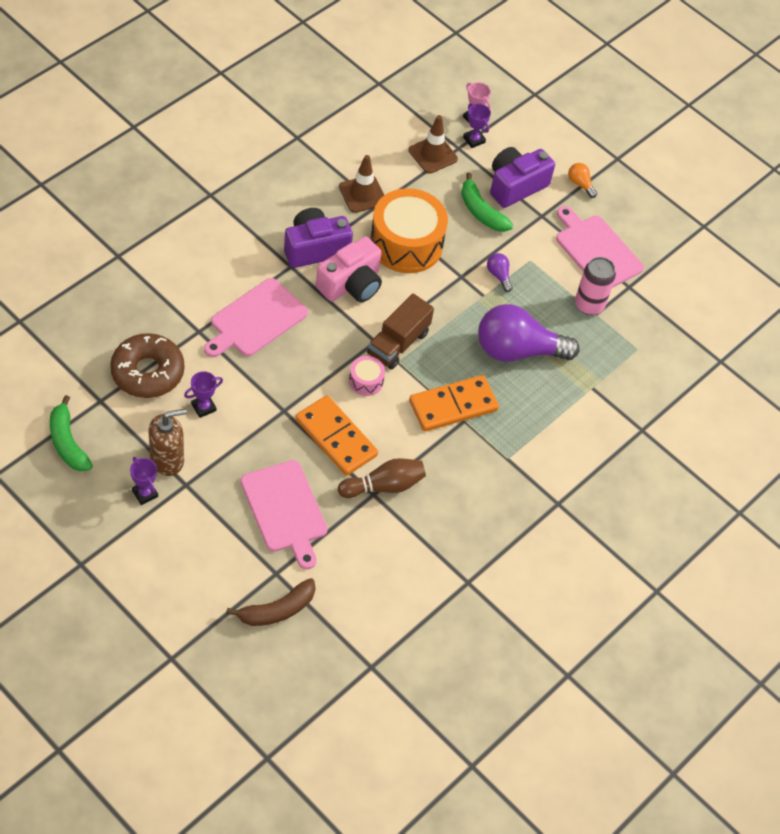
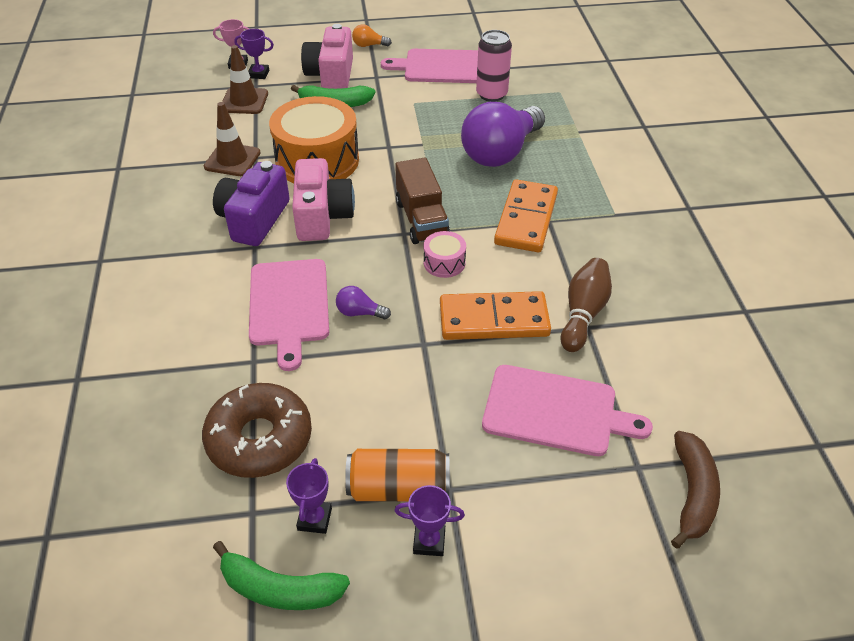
camera: 45 degrees left, 10 degrees down
(167, 459) = (398, 488): brown soap dispenser -> orange can
(203, 407) = (357, 411): purple trophy -> purple trophy (314, 519)
(499, 275) = (411, 126): purple light bulb -> purple light bulb (359, 313)
(516, 186) = (331, 75): purple camera -> pink camera

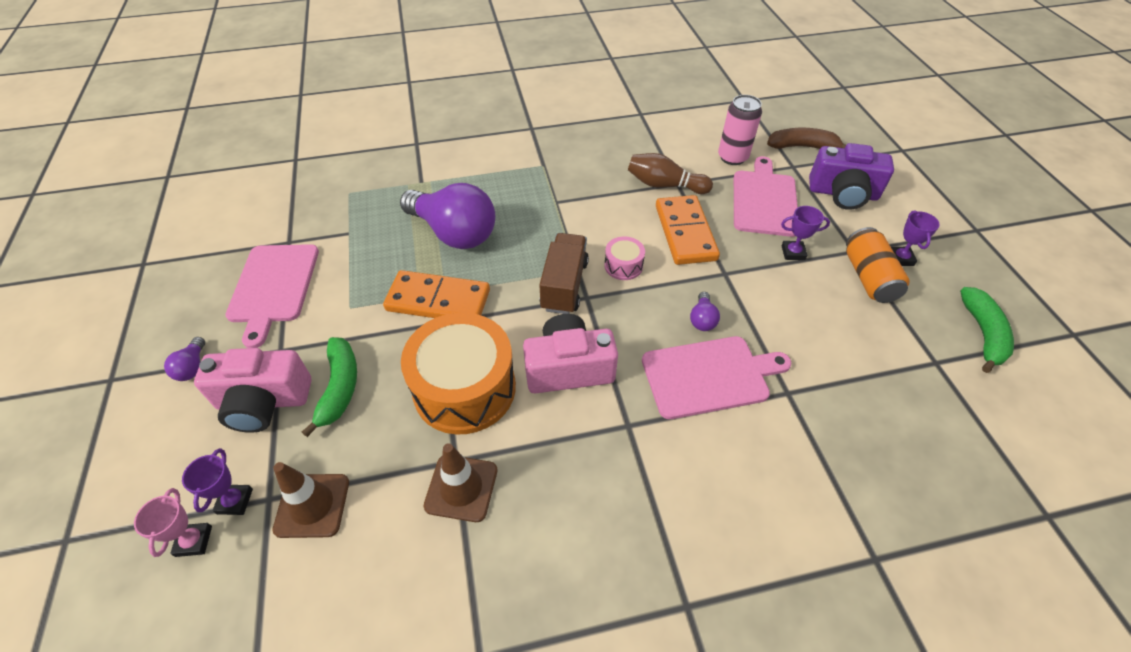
camera: 95 degrees left, 5 degrees up
(254, 219) = (582, 435): purple camera -> purple camera (843, 193)
(259, 439) = (869, 370): brown donut -> none
(314, 519) = (919, 322): purple trophy -> purple trophy (793, 253)
(369, 45) = (192, 367): orange light bulb -> purple light bulb
(421, 219) = (564, 285): brown truck -> brown truck turned 60 degrees counterclockwise
(491, 94) = (344, 242): pink can -> pink can (732, 157)
(526, 219) = (555, 215): orange domino -> orange domino (438, 300)

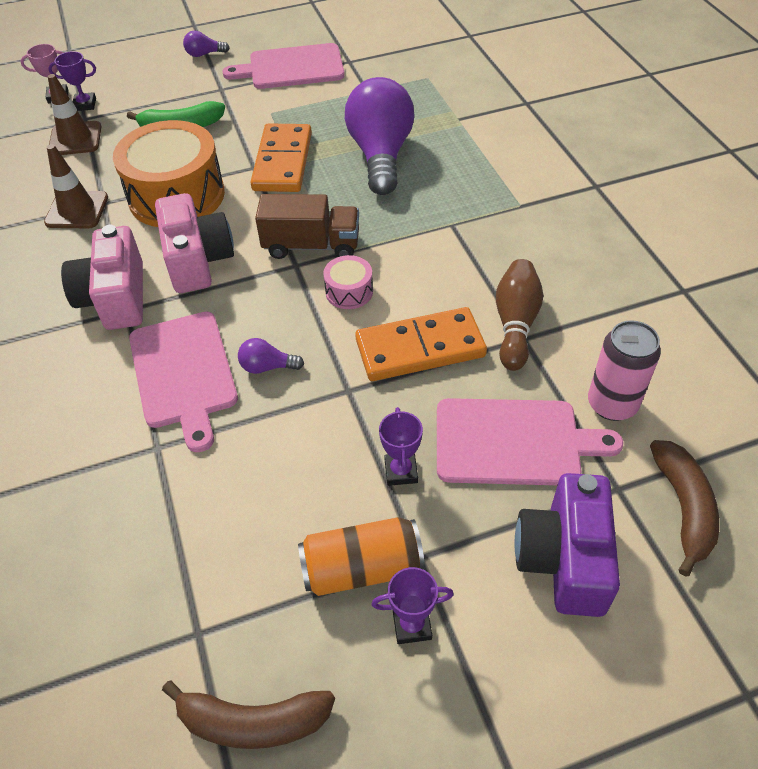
camera: 85 degrees right, 0 degrees up
(263, 402) = (169, 94): pink camera -> pink camera (115, 298)
(454, 233) = (380, 155): purple light bulb -> purple light bulb turned 150 degrees clockwise
(983, 333) = (253, 722): green banana -> brown banana

